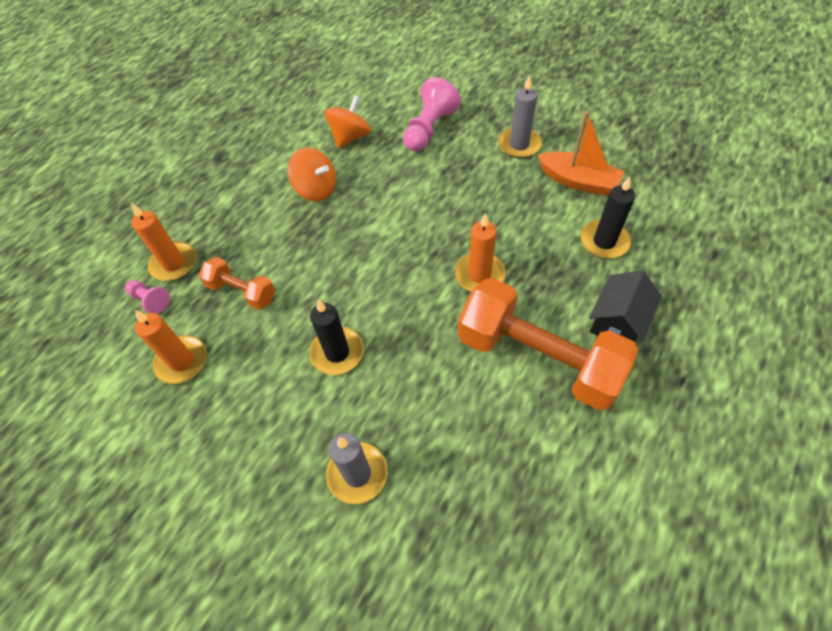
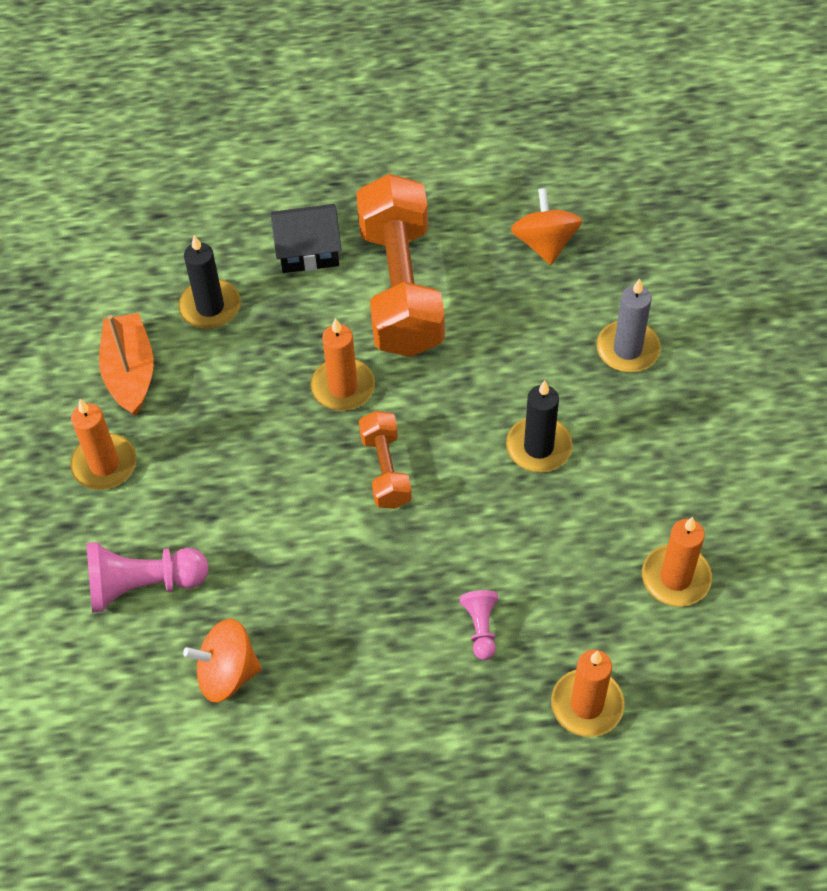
camera: 130 degrees left, 0 degrees up
(150, 300) = (649, 681): pink pawn -> pink pawn (481, 628)
(242, 291) = (554, 594): orange dumbbell -> orange dumbbell (385, 470)
(316, 189) = (351, 640): orange spinning top -> orange spinning top (545, 243)
(519, 145) = (104, 464): grey candle -> orange candle

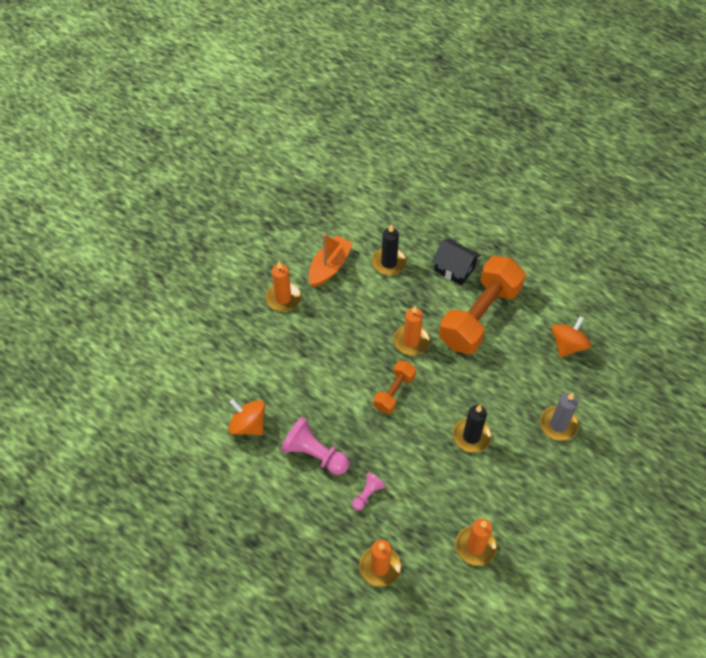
camera: 40 degrees right, 0 degrees up
(142, 585) = (250, 361): pink pawn -> pink pawn (314, 454)

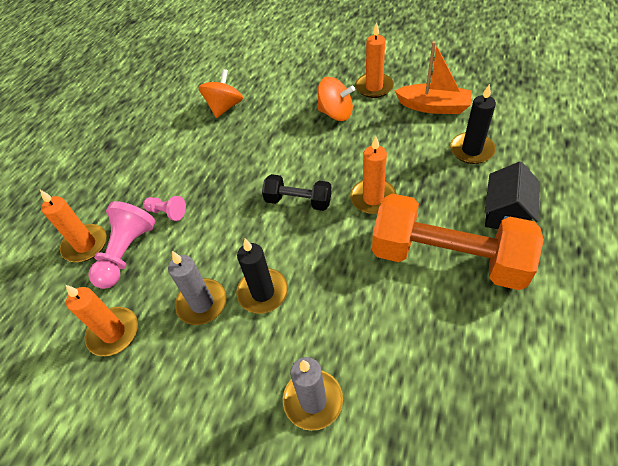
camera: 80 degrees right, 5 degrees down
(314, 454) = (205, 159): pink pawn -> pink pawn (126, 253)
(394, 392) = (298, 201): orange dumbbell -> black dumbbell
(468, 479) = (202, 303): none -> grey candle
(568, 345) = (460, 386): orange spinning top -> orange spinning top (336, 113)

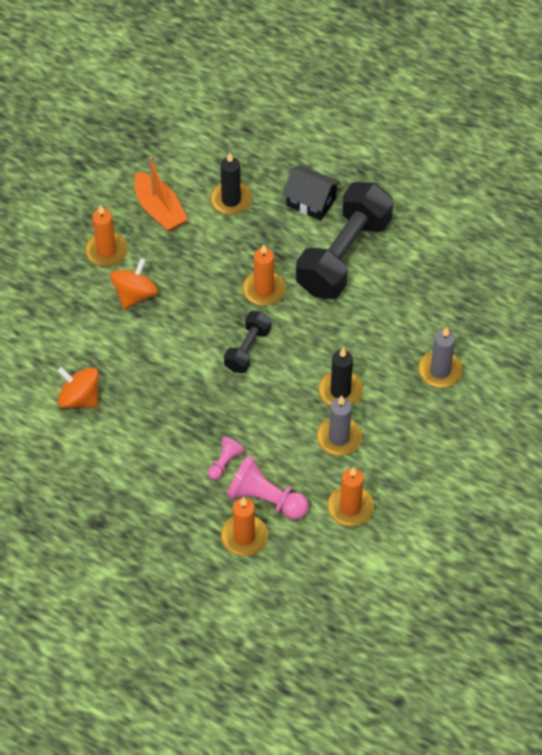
camera: 85 degrees left, 5 degrees up
(433, 106) = (159, 210): orange boat -> orange boat turned 120 degrees clockwise
(447, 258) = (344, 255): orange dumbbell -> black dumbbell

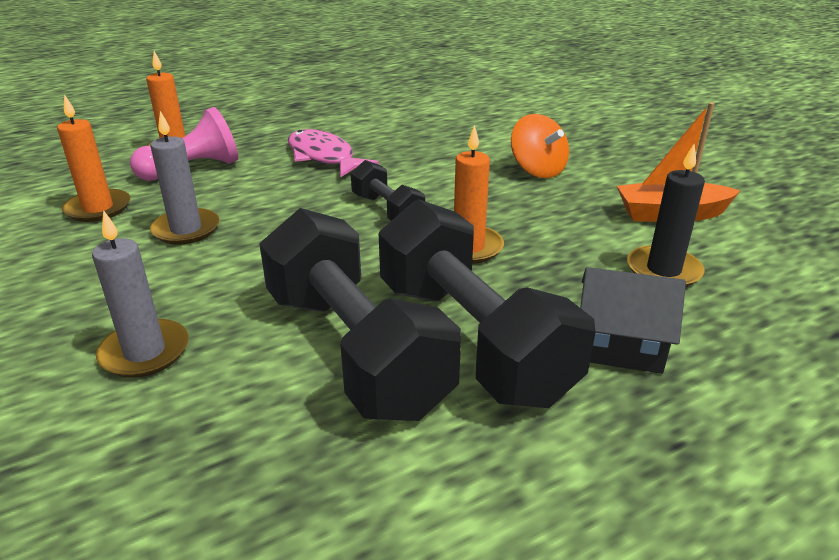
camera: 120 degrees right, 25 degrees down
(80, 398) = (431, 122): orange spinning top -> none
(106, 251) = (617, 170): orange candle -> none
(193, 431) = (323, 157): none -> pink fish
(225, 462) = (265, 162): pink pawn -> none
(311, 202) = (619, 346): black house -> black house turned 45 degrees clockwise
(340, 391) = (244, 252): black candle -> none
(382, 294) = (355, 350): none -> black dumbbell

